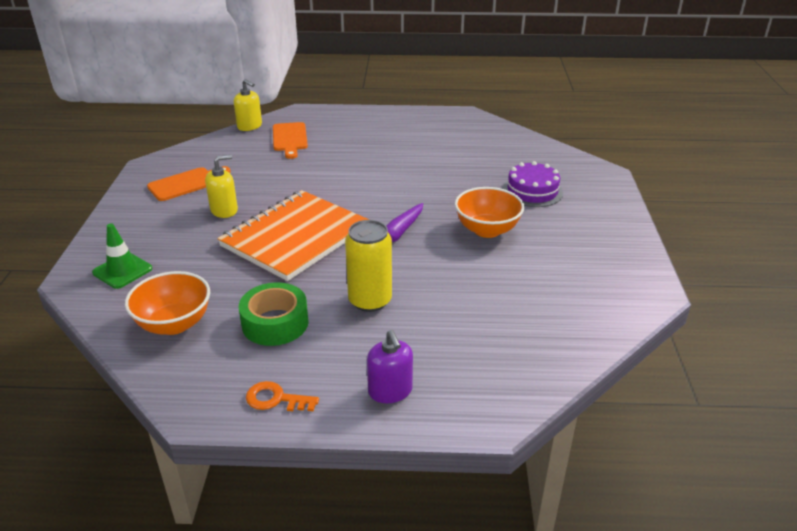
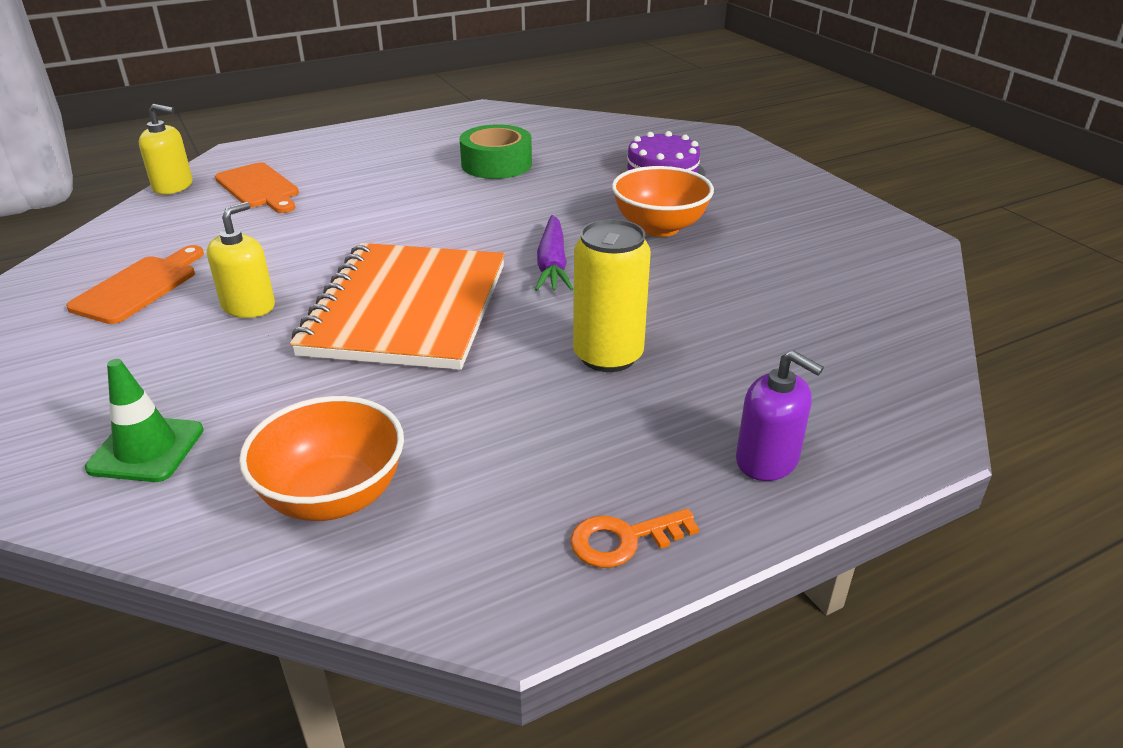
camera: 30 degrees left, 0 degrees up
(275, 323) = (503, 433): green tape -> green tape (496, 164)

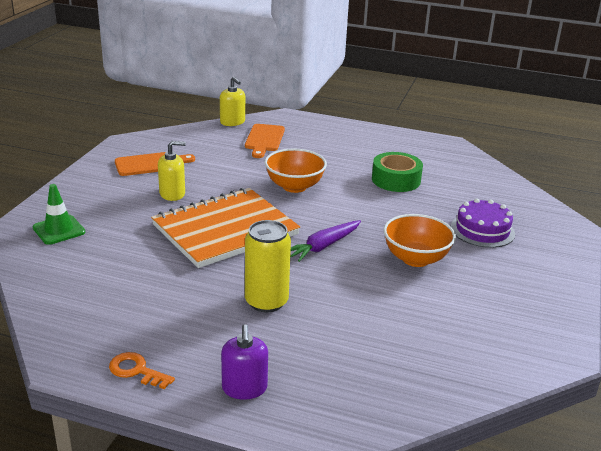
camera: 45 degrees right, 5 degrees down
(333, 496) = (80, 285): orange bowl -> orange bowl (294, 186)

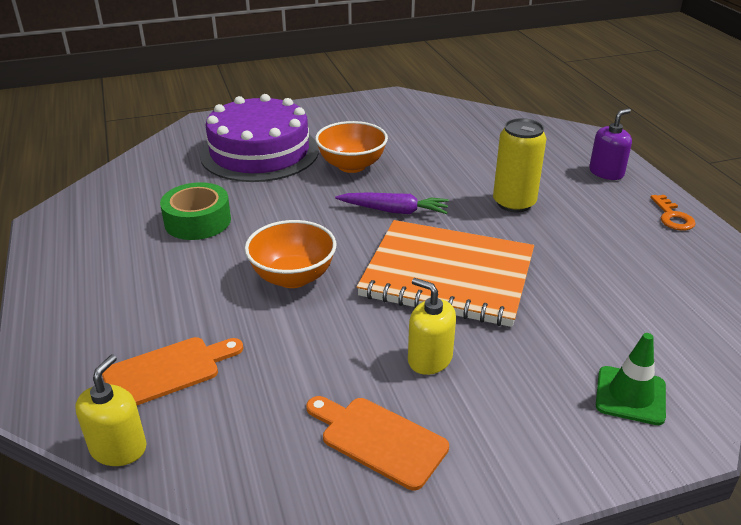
camera: 125 degrees left, 5 degrees up
(482, 230) = (260, 152): purple cake -> purple cake, size x1.78

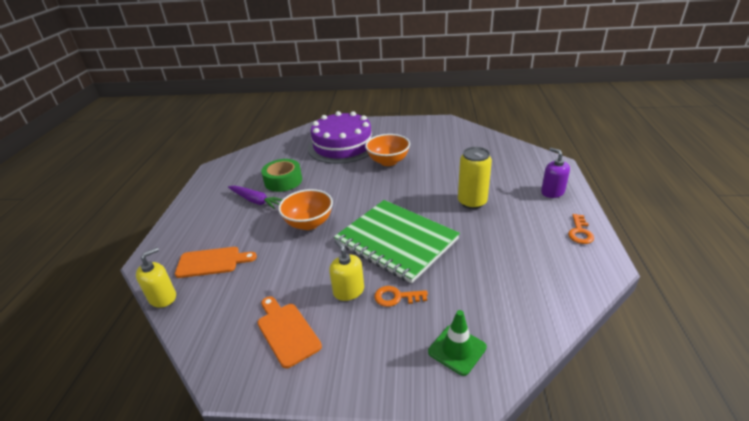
camera: 25 degrees right, 0 degrees up
(394, 211) = (393, 194): purple carrot -> purple carrot (255, 201)
(447, 276) = (396, 241): orange notebook -> green notebook
(503, 350) = (396, 297): none -> orange key
(606, 172) = (552, 192): purple soap dispenser -> purple soap dispenser turned 105 degrees counterclockwise

